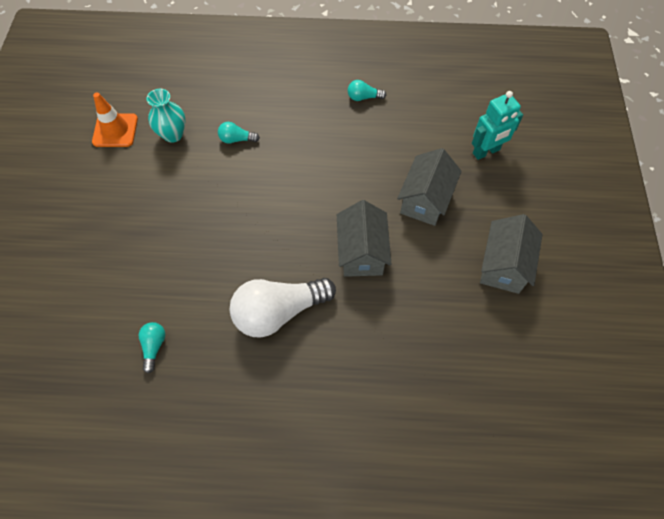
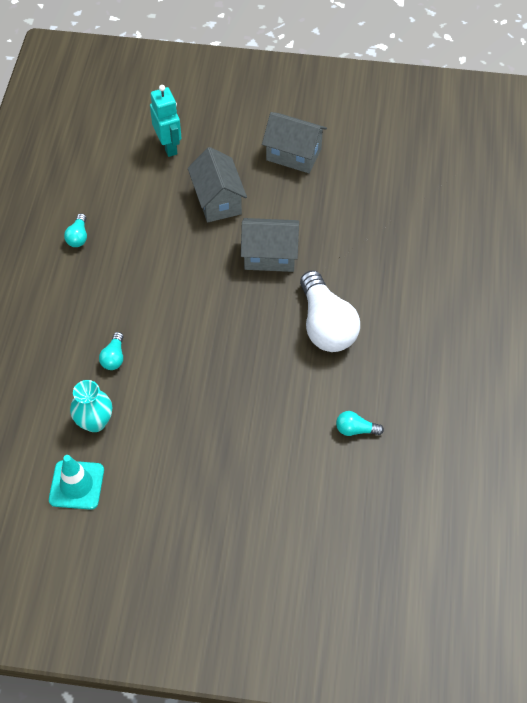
camera: 85 degrees left, 5 degrees down
(115, 130) = (76, 485): orange traffic cone -> turquoise traffic cone
(425, 200) = (218, 200): grey house -> grey house turned 45 degrees clockwise

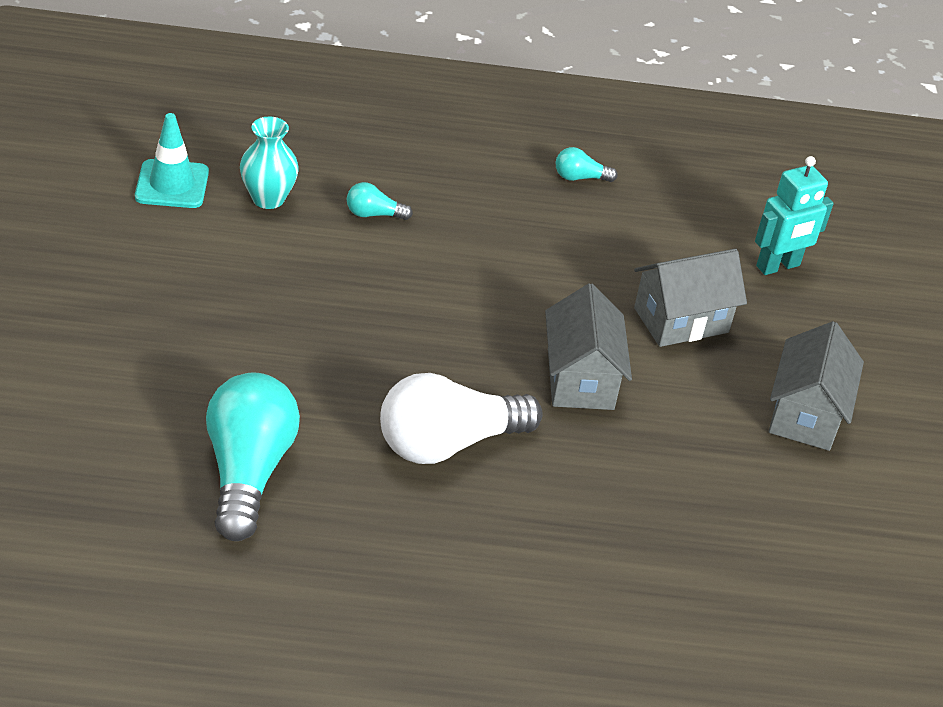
camera: 80 degrees right, 15 degrees down
(355, 429) = (248, 471): turquoise light bulb -> turquoise light bulb, size x2.24

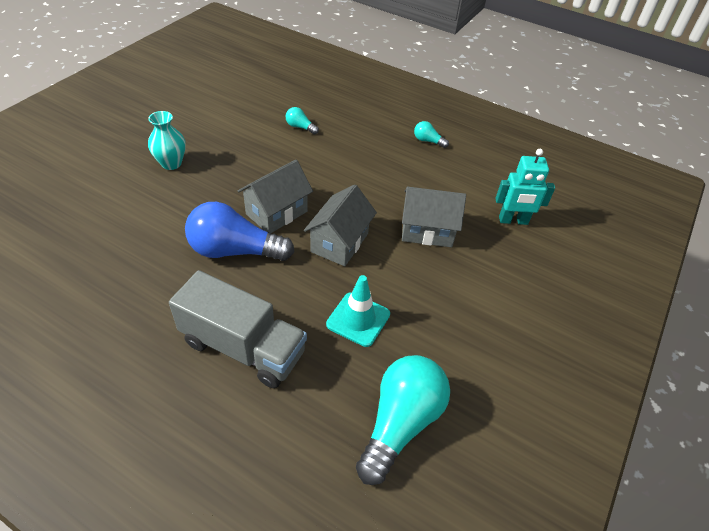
camera: 30 degrees right, 5 degrees up
(172, 184) = (215, 88): turquoise traffic cone -> turquoise traffic cone (358, 319)
(248, 471) = (119, 227): turquoise light bulb -> turquoise light bulb (400, 423)
(268, 198) = (254, 106): turquoise vase -> turquoise vase (171, 163)
(448, 443) = (234, 251): white light bulb -> blue light bulb
(574, 565) = (243, 347): none -> grey truck
(805, 414) = (465, 312): grey house -> grey house (277, 213)

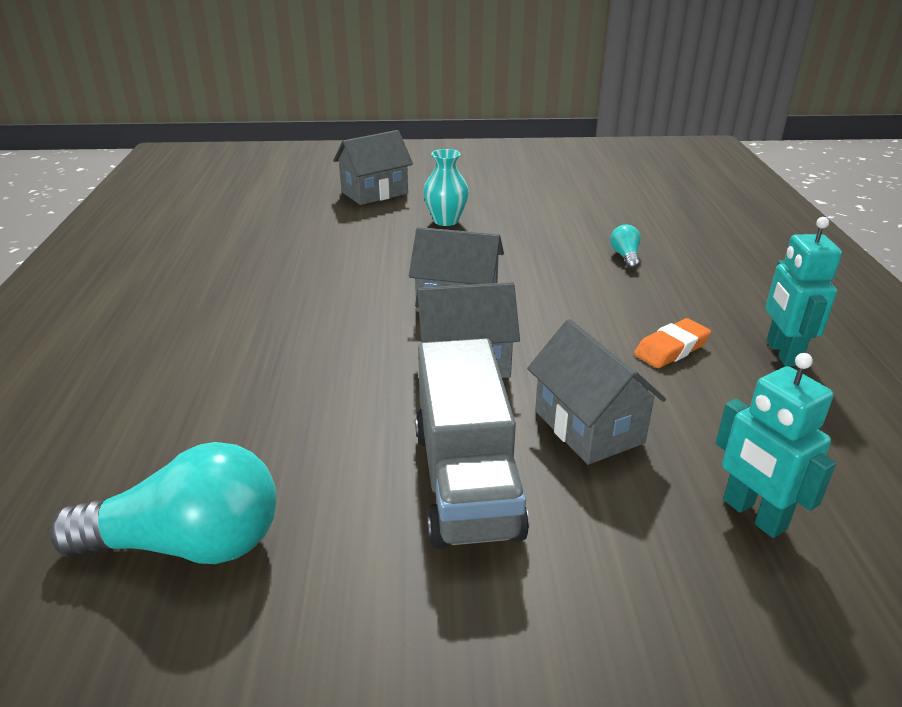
camera: 60 degrees right, 15 degrees down
(82, 171) = (374, 193): none -> grey house
(234, 251) = (365, 303): blue light bulb -> none
(243, 347) = (226, 366): grey truck -> grey truck (466, 481)
(358, 319) = (345, 431): turquoise traffic cone -> none
(395, 168) = (671, 349): none -> orange eraser
(428, 141) = (782, 353): turquoise light bulb -> turquoise robot

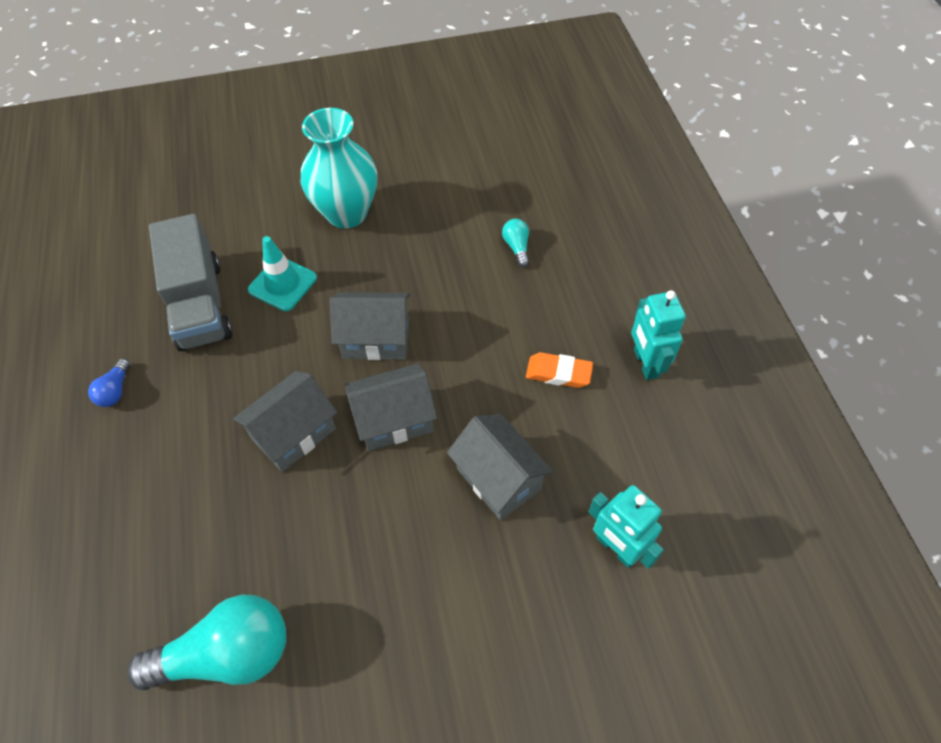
camera: 10 degrees left, 25 degrees up
(163, 307) = (115, 390): none -> blue light bulb
(366, 256) = (282, 284): none -> turquoise traffic cone
(374, 193) = (268, 174): grey house -> grey house (294, 434)
(446, 220) = (347, 213): turquoise vase -> turquoise vase, size x1.69
(466, 481) = (414, 553): grey truck -> grey truck (200, 304)
(671, 349) = (558, 373): orange eraser -> orange eraser turned 60 degrees clockwise

